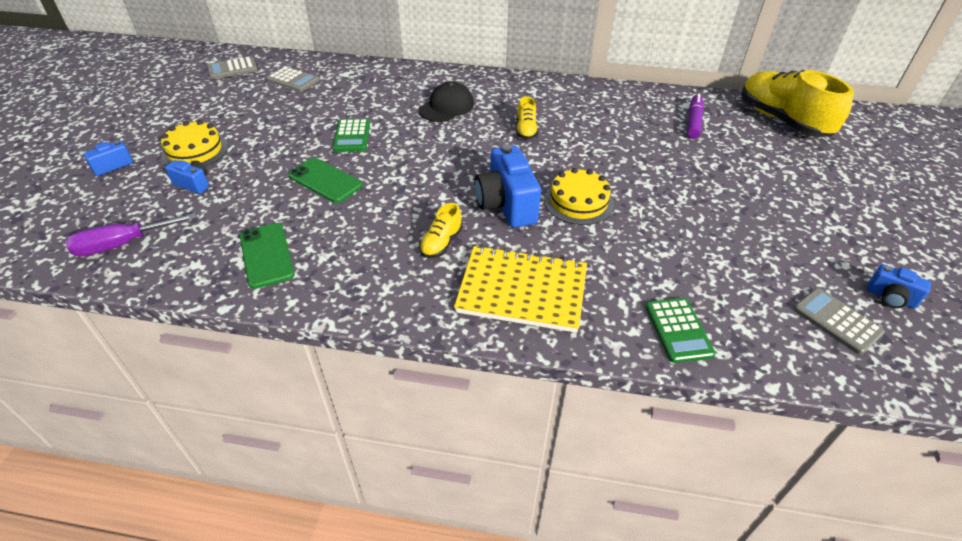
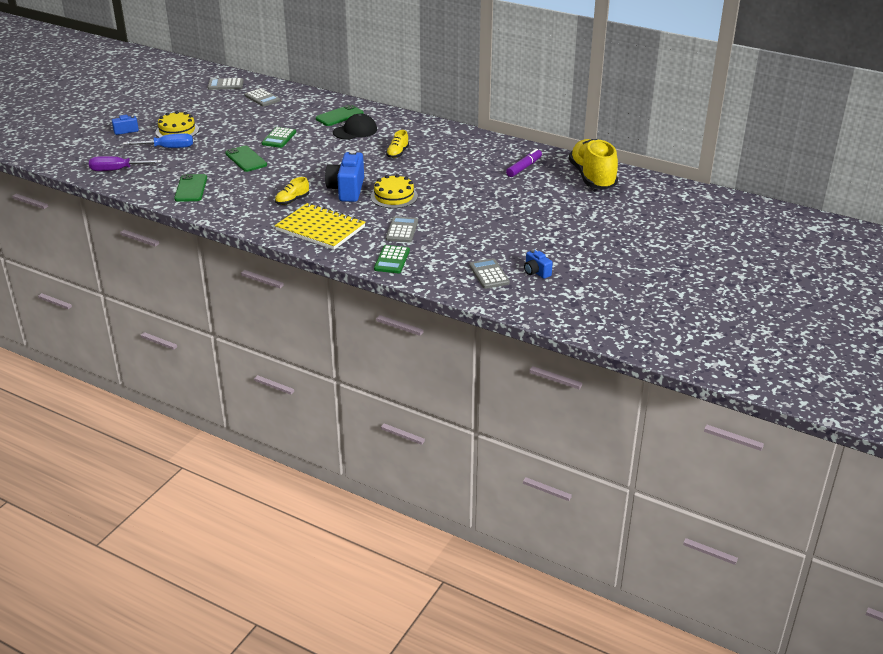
camera: 20 degrees right, 10 degrees down
(193, 184) = (168, 148): blue camera -> blue screwdriver
(411, 89) = (339, 116): none -> green phone
(641, 263) = (402, 230): none -> grey calculator

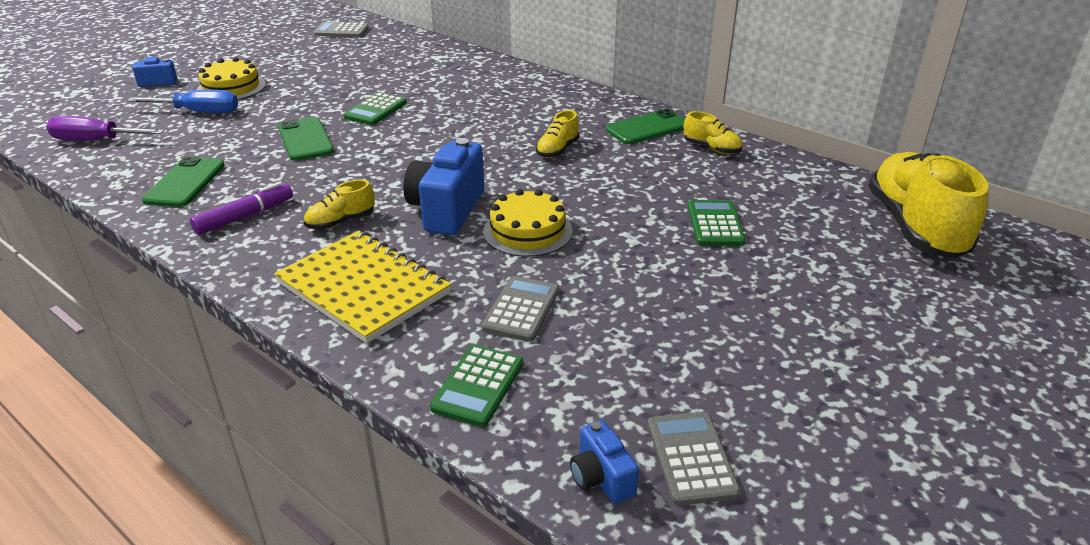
camera: 10 degrees right, 0 degrees up
(262, 98) = (382, 51): grey calculator -> none
(339, 116) = (484, 84): green phone -> green phone (647, 128)
(355, 131) = (500, 108): black cap -> none
(485, 145) = (711, 148): none -> yellow shoe
(491, 185) = (715, 224): none -> green calculator
(524, 167) = (780, 195): purple marker -> purple marker (245, 217)
(536, 272) = (807, 466): blue camera -> blue camera (601, 478)

